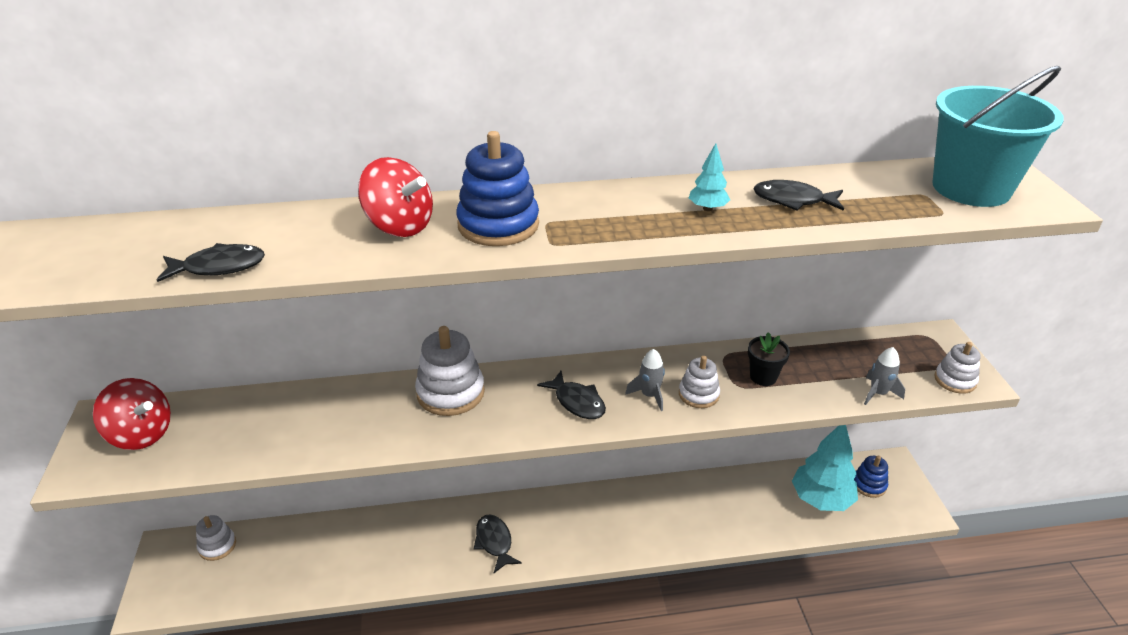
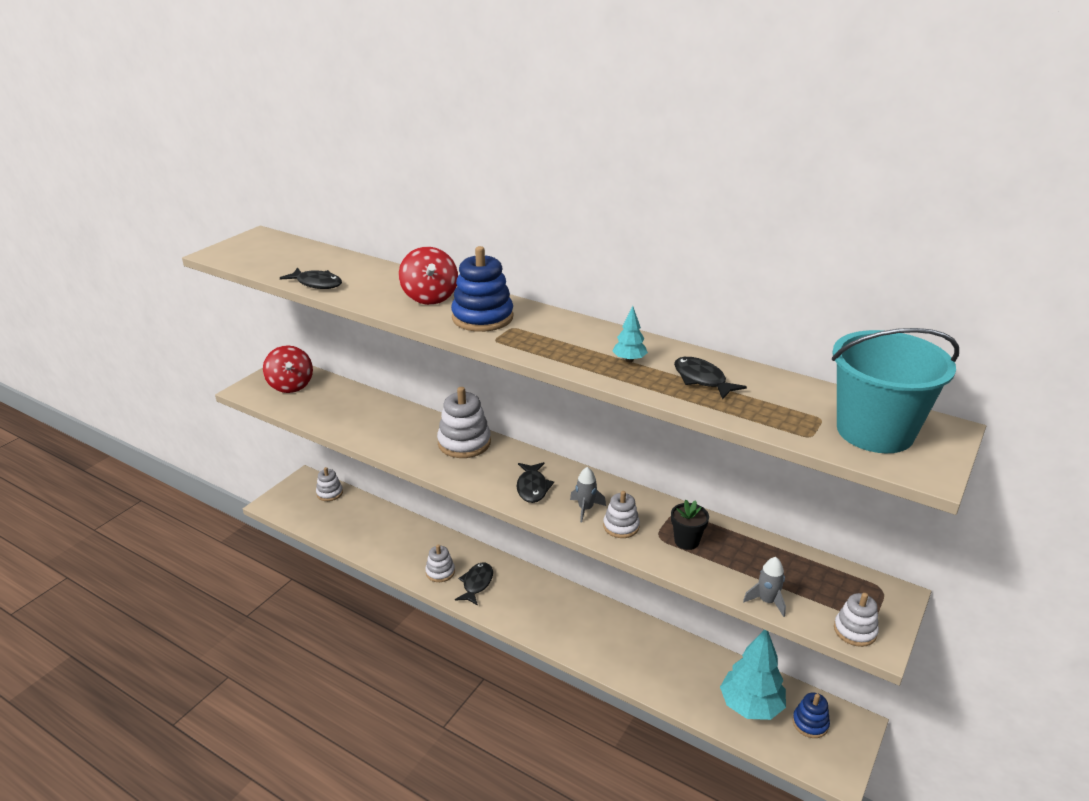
camera: 40 degrees right, 5 degrees down
(445, 554) = (440, 572): none -> white stacking toy

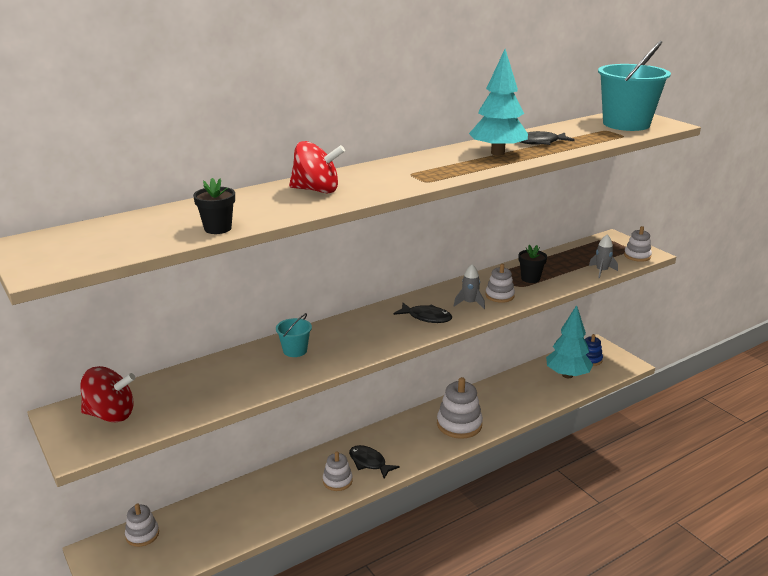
camera: 65 degrees left, 5 degrees down
(317, 283) = (218, 228): black fish -> black flower pot
(421, 432) = (295, 350): none -> turquoise bucket
(464, 443) = (334, 333): white stacking toy -> white stacking toy (459, 424)
(482, 318) = (381, 179): blue stacking toy -> none
(629, 360) = (497, 153): turquoise tree -> turquoise tree, size x2.15

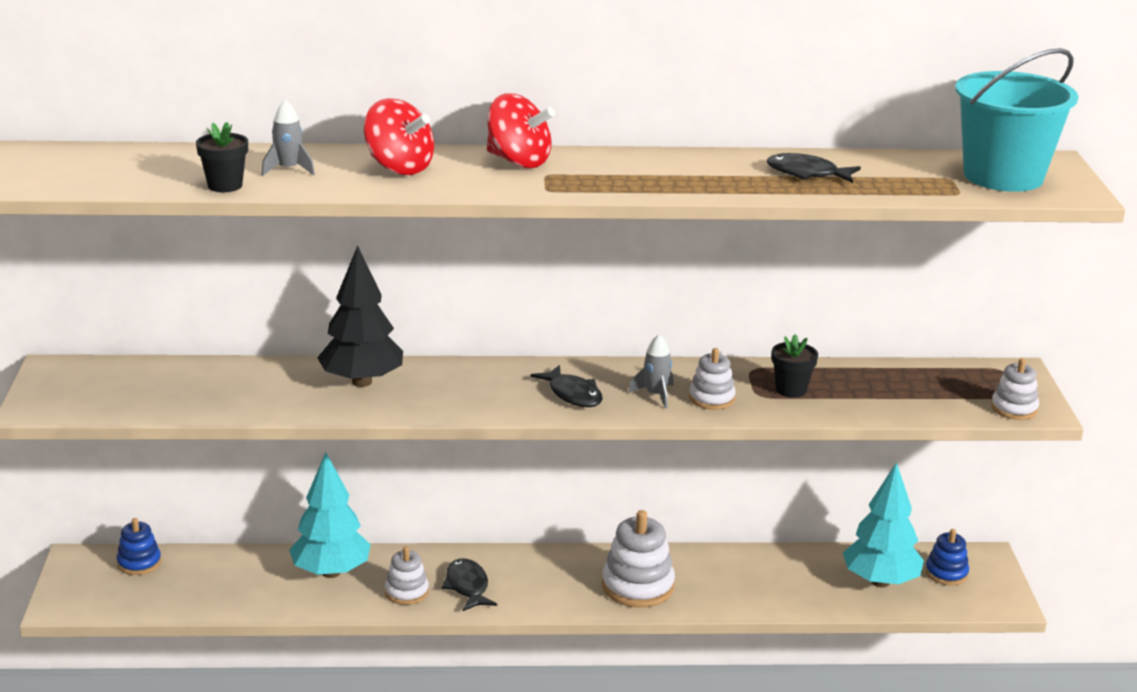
camera: 30 degrees right, 0 degrees up
(111, 415) = (97, 385): red spinning top -> red spinning top (518, 161)
(142, 534) = (139, 563): white stacking toy -> blue stacking toy
(295, 350) = (362, 382): turquoise bucket -> black tree
(497, 153) = (714, 174): turquoise tree -> turquoise tree (331, 572)
(601, 271) = (918, 412): grey rocket -> grey rocket (288, 169)

